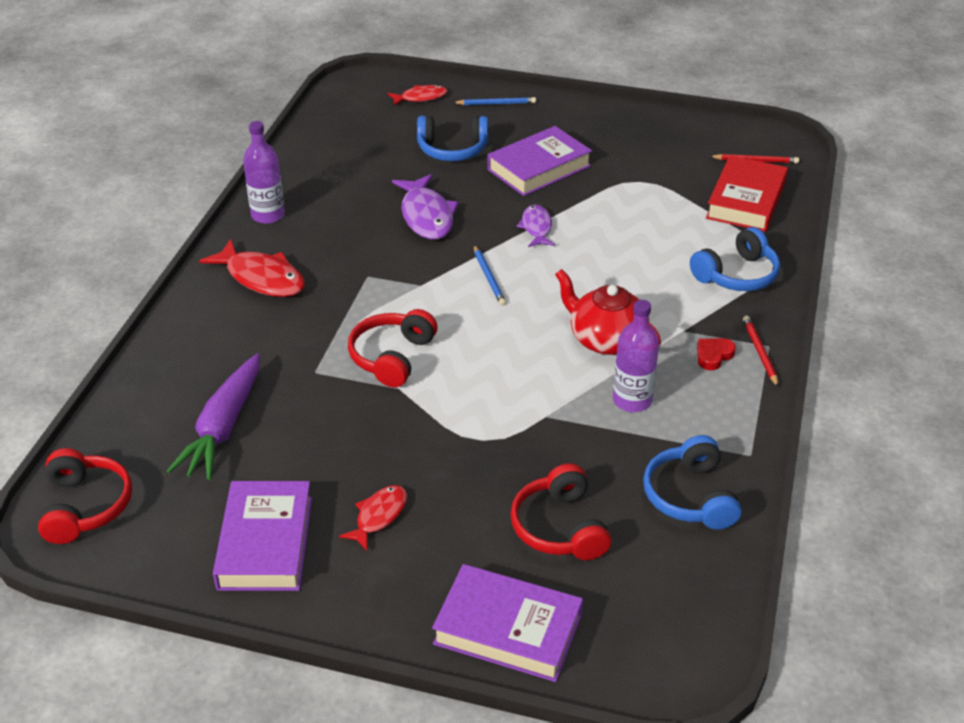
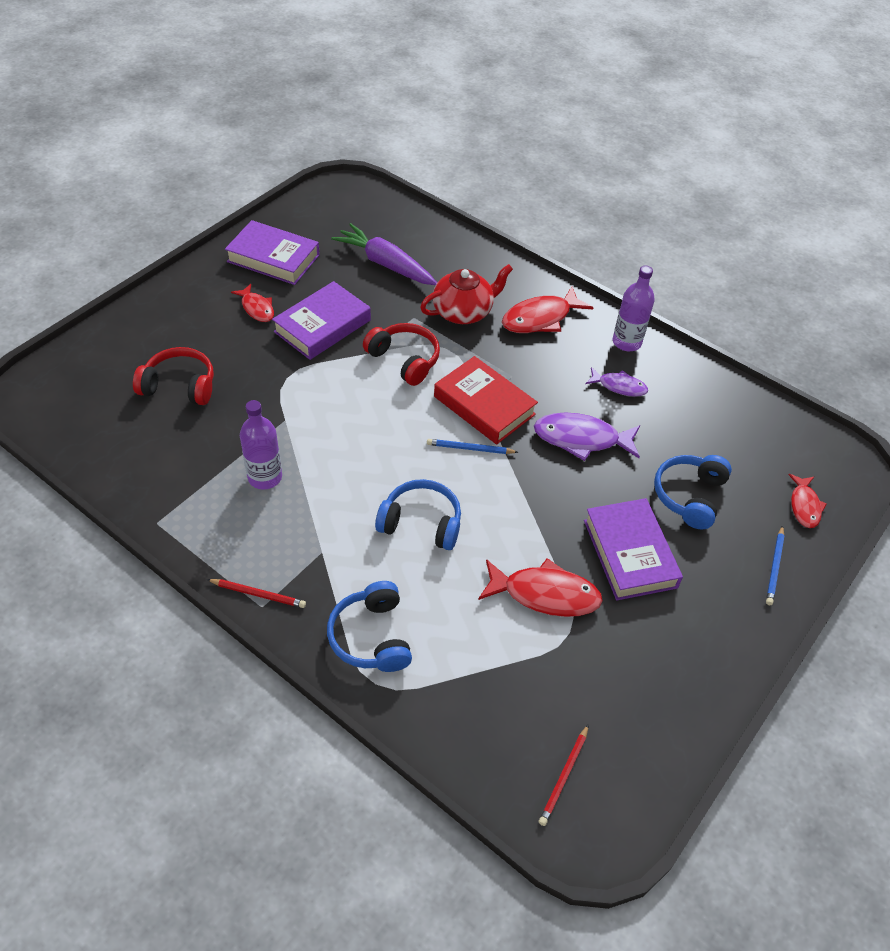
camera: 110 degrees right, 10 degrees up
(85, 506) = (356, 200): red headphones -> none
(508, 629) = (126, 333): purple book -> purple book (322, 326)
(536, 227) = (527, 510): purple fish -> purple fish (619, 386)
(606, 339) = (344, 492): red teapot -> red teapot (463, 312)
(615, 199) = (545, 594): none -> red fish
(690, 496) = (148, 466): blue headphones -> blue headphones (421, 523)
(713, 356) = (277, 557): red heart -> none
(746, 200) = (489, 718): red book -> red book (484, 405)

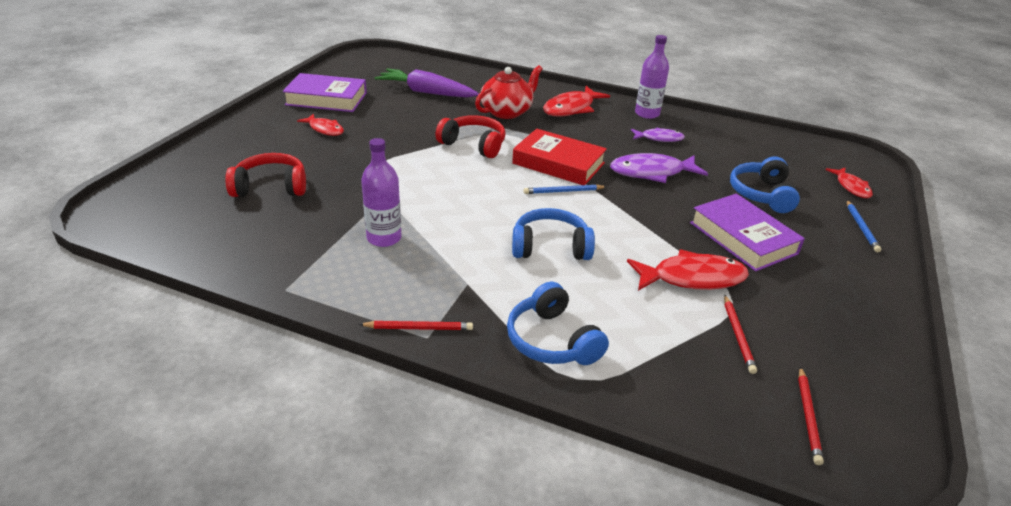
camera: 15 degrees left, 15 degrees down
(322, 326) = (390, 133): purple book -> none
(551, 673) = (738, 335): none -> red pencil

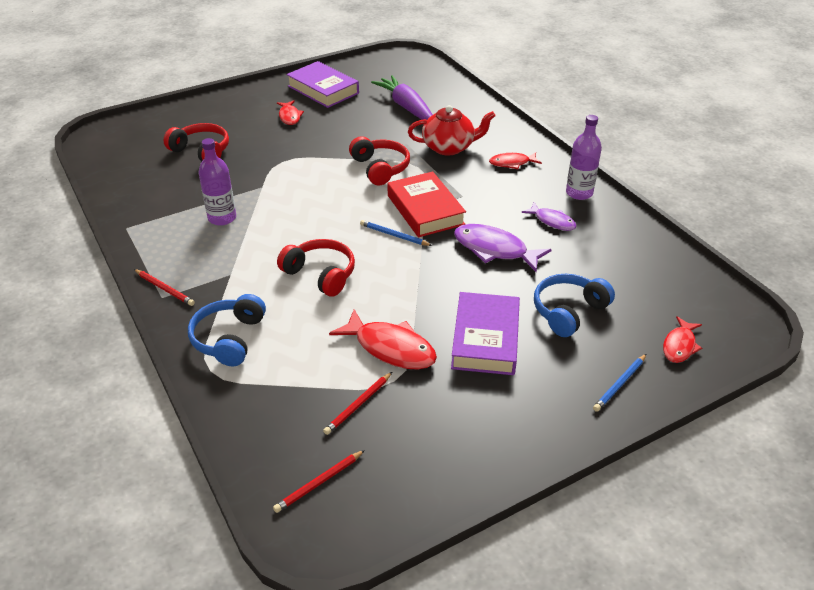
camera: 40 degrees right, 5 degrees up
(550, 247) = (320, 274): blue headphones -> red headphones
(571, 108) = (512, 163): red fish -> red fish, size x0.60

